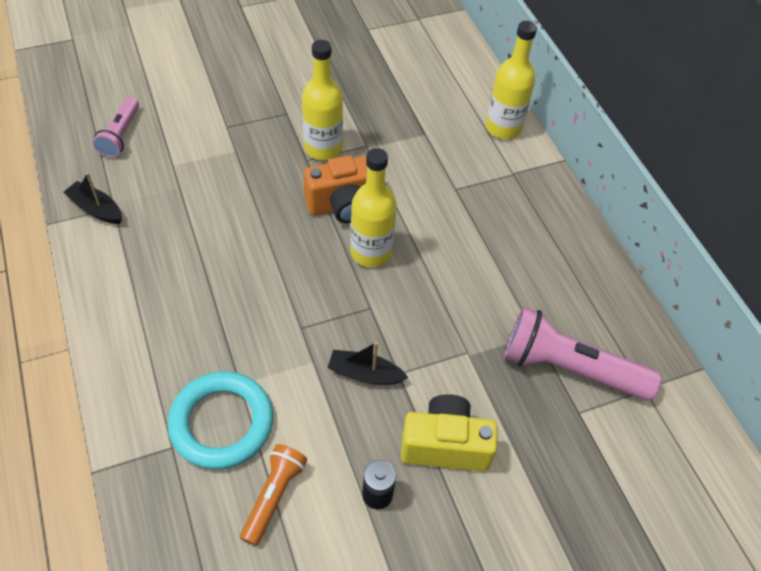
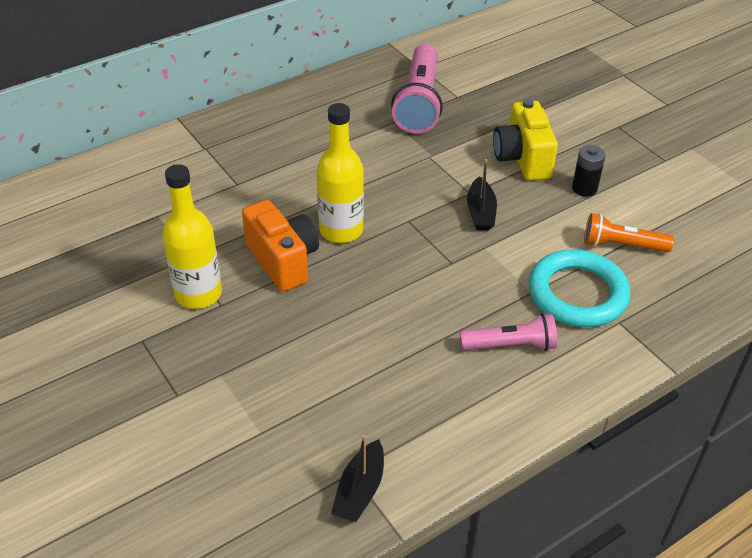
camera: 100 degrees left, 10 degrees down
(121, 135) = (217, 512): pink flashlight -> pink flashlight (510, 345)
(503, 127) = (137, 160): yellow bottle -> none

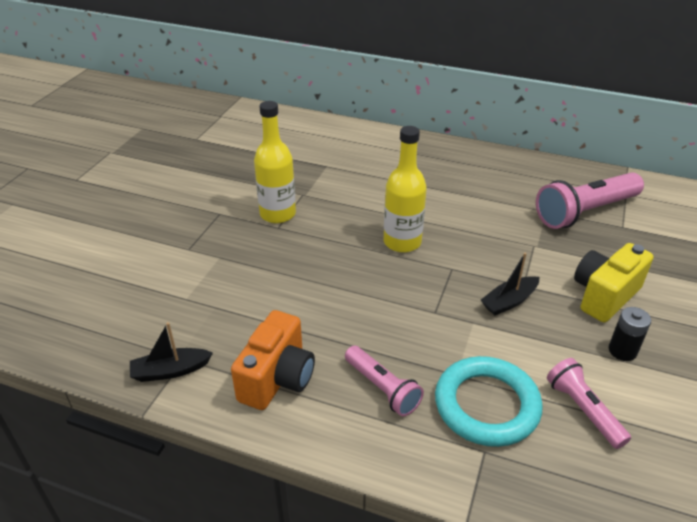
camera: 55 degrees right, 5 degrees down
(283, 261) = (343, 232): orange camera -> orange camera (277, 379)
(622, 245) = (583, 410): orange flashlight -> pink flashlight

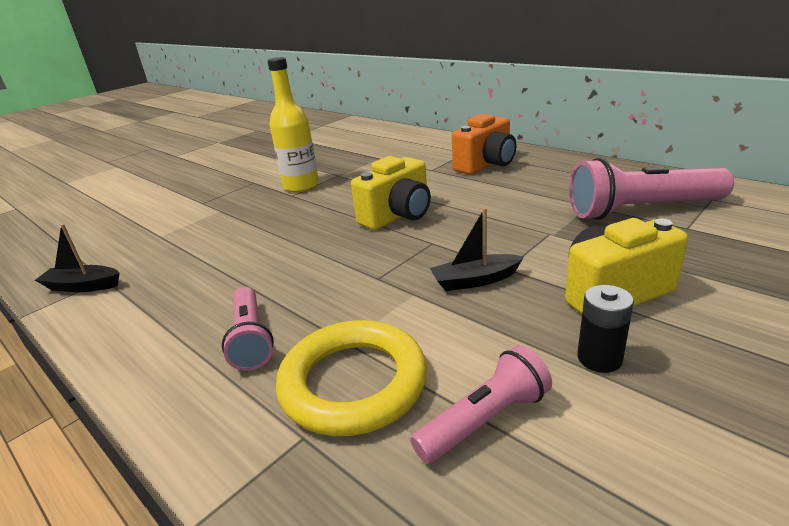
camera: 25 degrees right, 10 degrees down
(277, 379) = (161, 309): orange camera -> orange camera (486, 165)
(402, 242) = (398, 216): yellow bottle -> yellow camera
(486, 405) = (353, 383): turquoise ring -> yellow ring
(583, 410) = (484, 420): pink flashlight -> pink flashlight turned 60 degrees clockwise

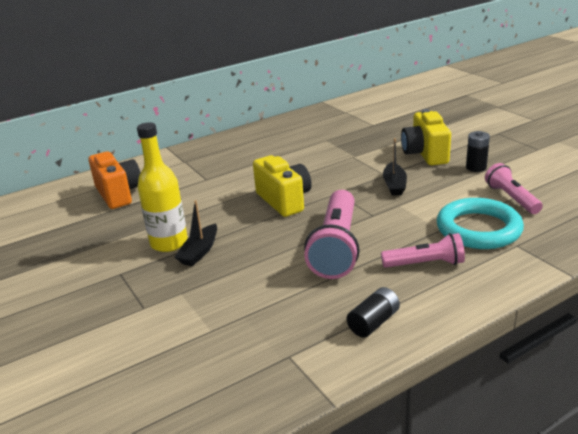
camera: 75 degrees left, 0 degrees up
(83, 286) = (296, 369): black boat -> black boat (199, 252)
(136, 318) = (373, 322): none -> black battery
(353, 383) = (478, 229): yellow ring -> turquoise ring
(486, 165) = (223, 158): orange camera -> orange camera (119, 194)
(641, 210) = (344, 129): pink flashlight -> pink flashlight (336, 247)

